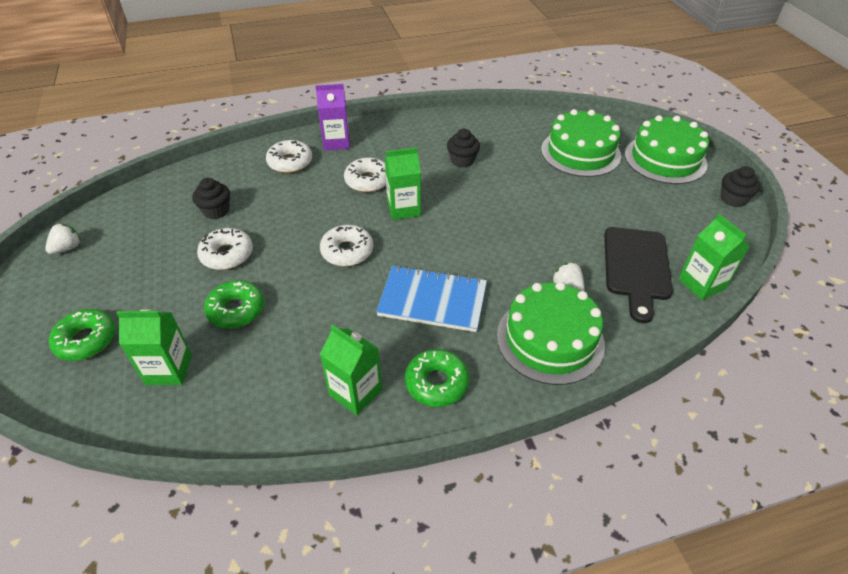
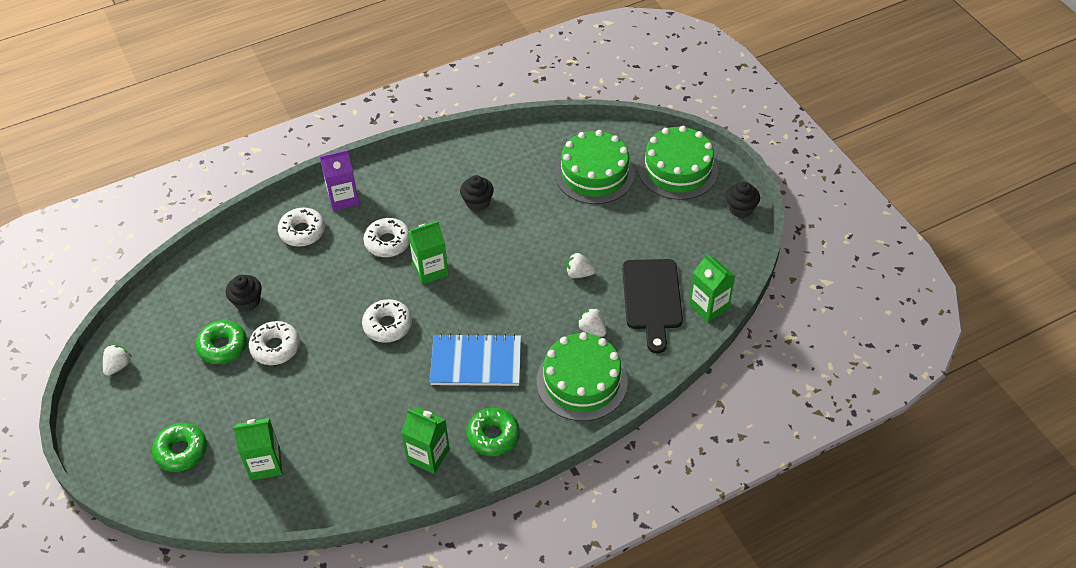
camera: 10 degrees left, 5 degrees up
(236, 310) = (304, 401): green donut -> green donut (223, 346)
(557, 233) = (579, 273): none -> white strawberry

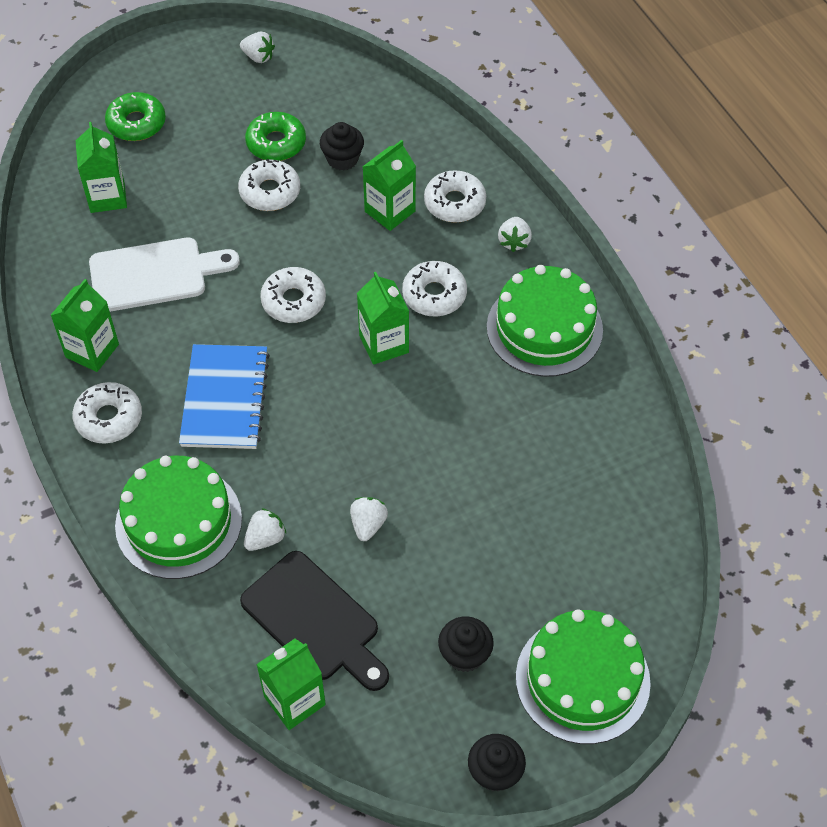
camera: 90 degrees right, 5 degrees up
(306, 270) = (390, 211): none -> green carton
(343, 198) = (514, 242): purple carton -> white strawberry
(354, 419) = (155, 274): none -> white cutting board
(477, 202) = (507, 397): black cupcake -> black cupcake (465, 654)
(493, 436) = (109, 418): green donut -> white donut
(594, 174) = (569, 553): green cake -> green cake (544, 328)
(652, 299) = (314, 621): black cutting board -> black cutting board turned 135 degrees counterclockwise

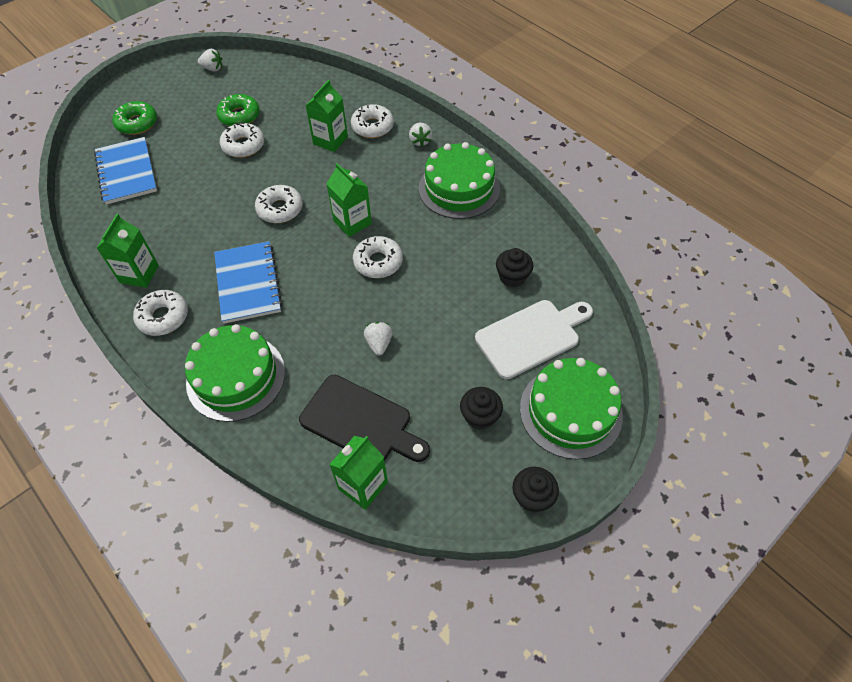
camera: 15 degrees left, 0 degrees up
(107, 197) = (127, 172): green carton -> blue notebook
(155, 274) = (174, 214): white cutting board -> white cutting board (531, 337)
(265, 538) = (305, 372): white strawberry -> none
(342, 159) = (288, 116): black cupcake -> black cupcake (512, 277)
(434, 295) = (377, 184): white donut -> white donut (378, 262)

